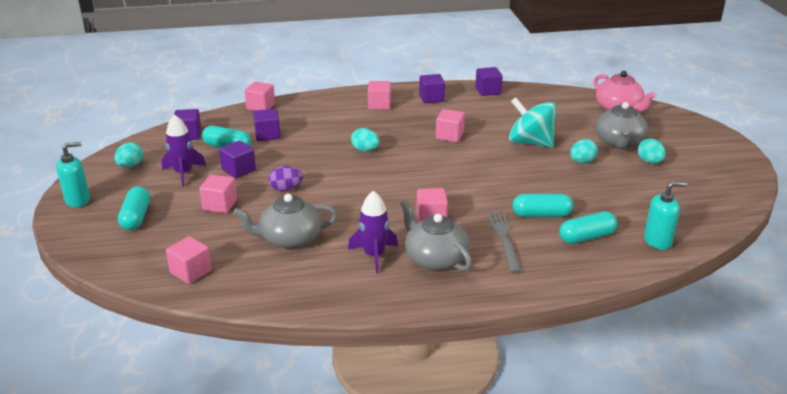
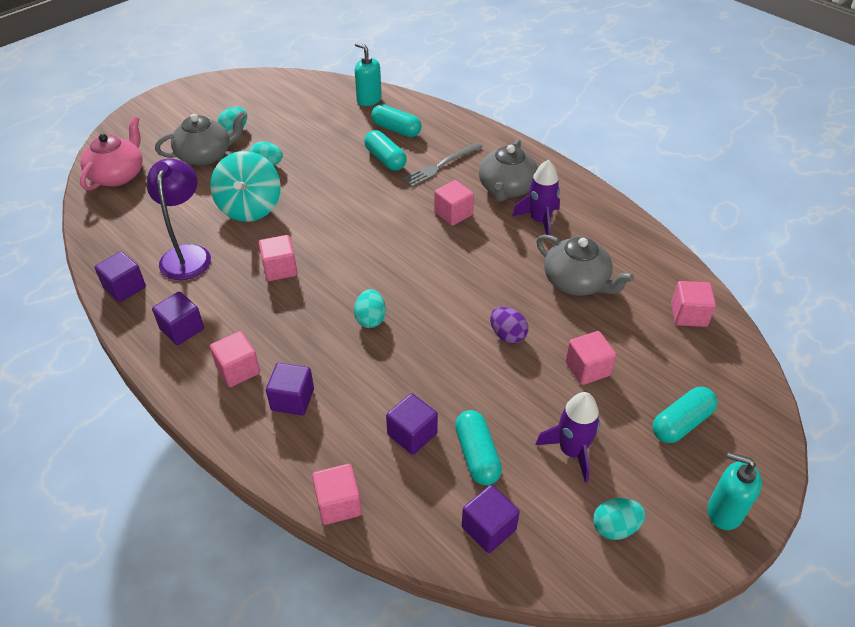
camera: 125 degrees left, 15 degrees up
(239, 170) = (513, 402): purple cube -> purple cube (292, 399)
(499, 112) = (187, 254): none -> purple lamp

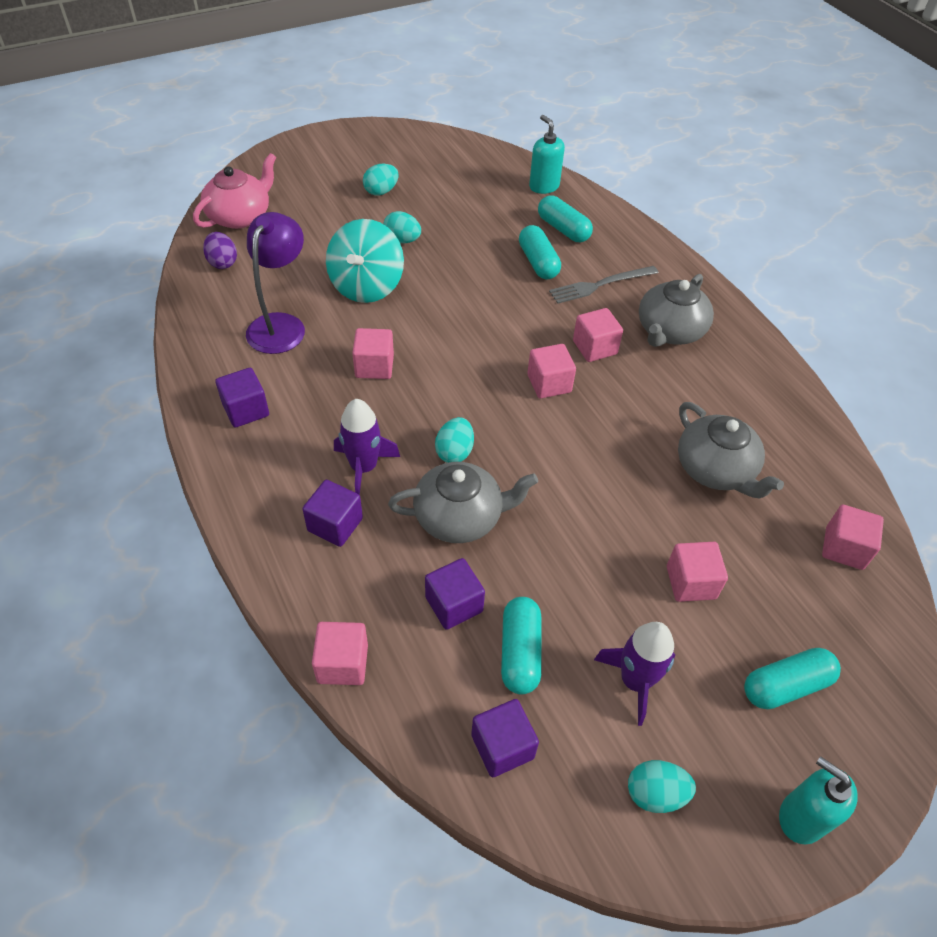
camera: 15 degrees right, 5 degrees up
(125, 288) = (203, 347): purple cube -> none
(205, 155) = (340, 214): grey teapot -> grey teapot (460, 517)
(238, 370) = (288, 473): pink cube -> pink cube (549, 383)
(507, 335) = (607, 514): purple egg -> purple egg (222, 262)
(539, 221) = (696, 381): purple rocket -> purple rocket (363, 467)

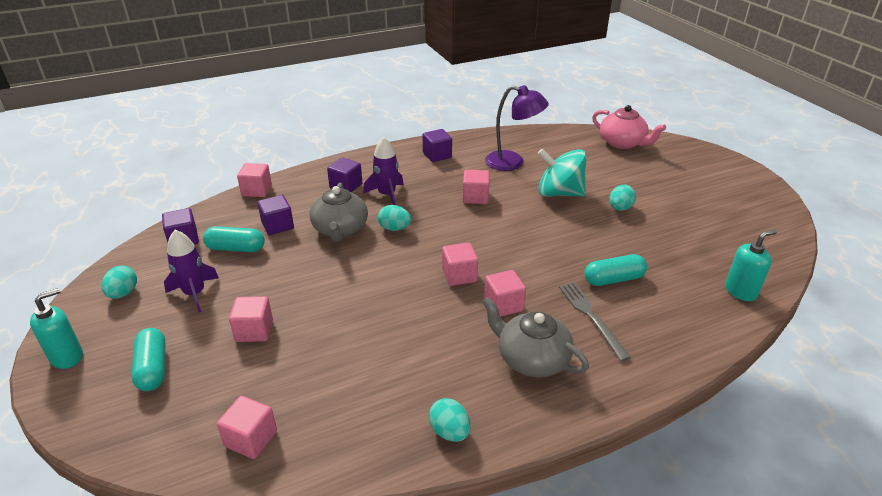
camera: 95 degrees right, 15 degrees down
(222, 262) = (570, 140): purple egg -> none
(381, 191) = (682, 198): turquoise egg -> turquoise egg (449, 431)
(563, 229) = (672, 299): turquoise capsule -> none
(715, 469) = (356, 363): grey teapot -> none

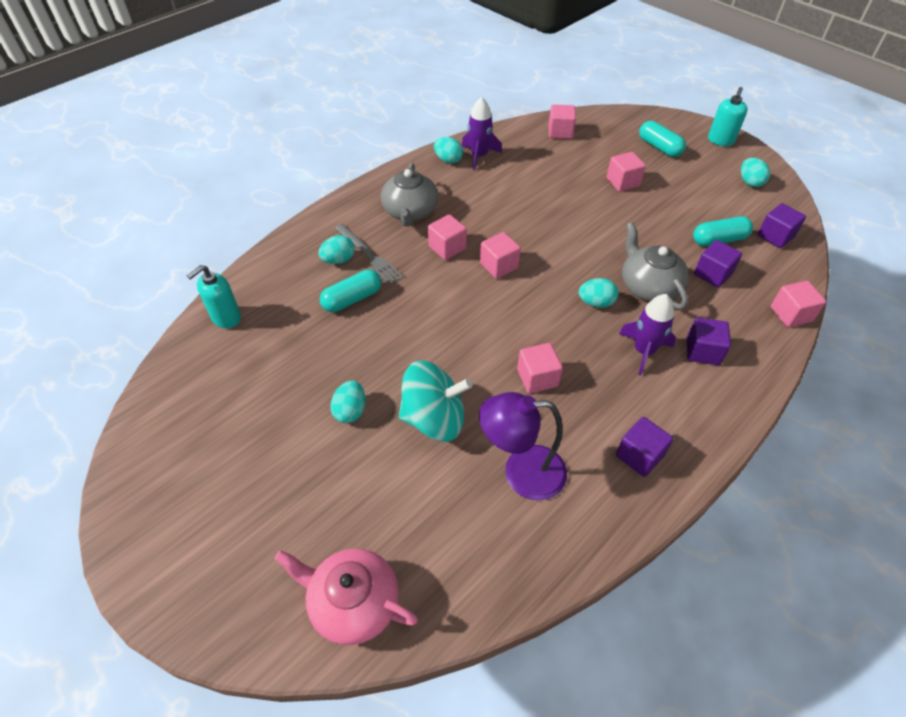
camera: 160 degrees right, 15 degrees up
(194, 293) = (699, 195): purple rocket -> purple rocket (479, 156)
(531, 359) = (410, 212): grey teapot -> grey teapot turned 75 degrees clockwise
(626, 320) = (338, 260): none -> turquoise egg

